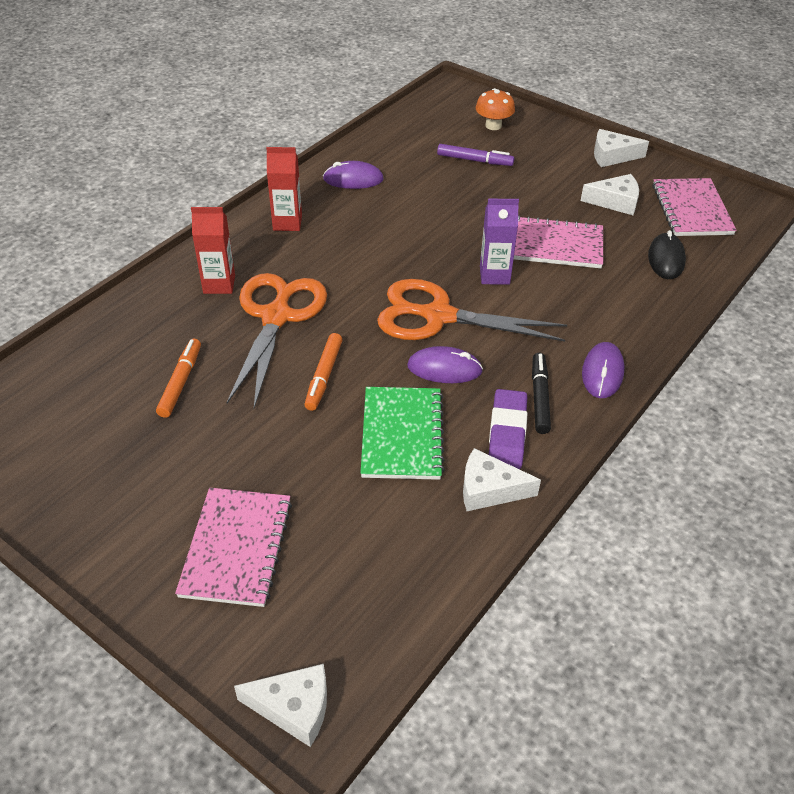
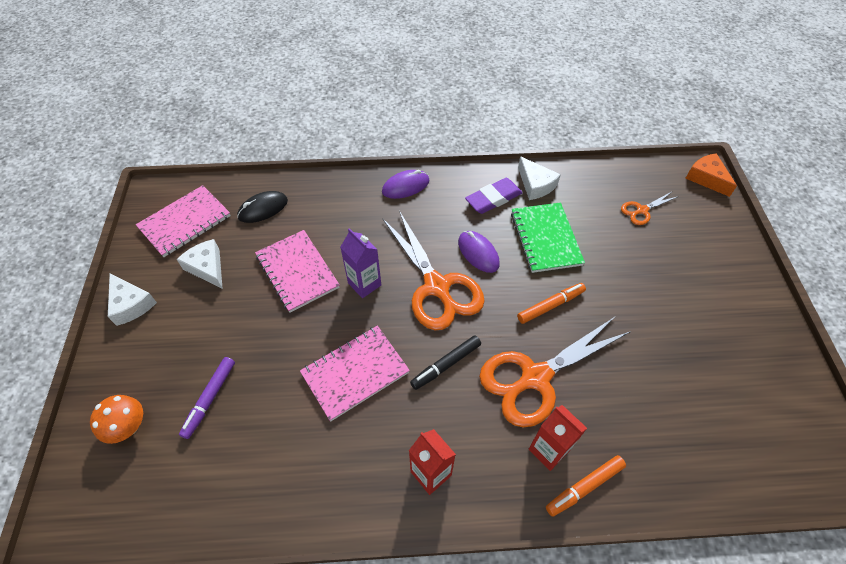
camera: 130 degrees left, 10 degrees up
(180, 382) = (645, 378): orange marker -> orange marker (584, 487)
(236, 548) = (685, 252): pink notebook -> pink notebook (355, 373)
(293, 708) = (706, 178): white cheese -> orange cheese
(335, 564) = (642, 210): none -> orange scissors
(353, 179) = (320, 476): purple mouse -> none
(402, 435) = (545, 238): green notebook -> green notebook turned 60 degrees counterclockwise
(474, 160) = (210, 399): purple marker -> purple marker turned 135 degrees counterclockwise
(539, 397) = (453, 200): black marker -> black marker (446, 365)

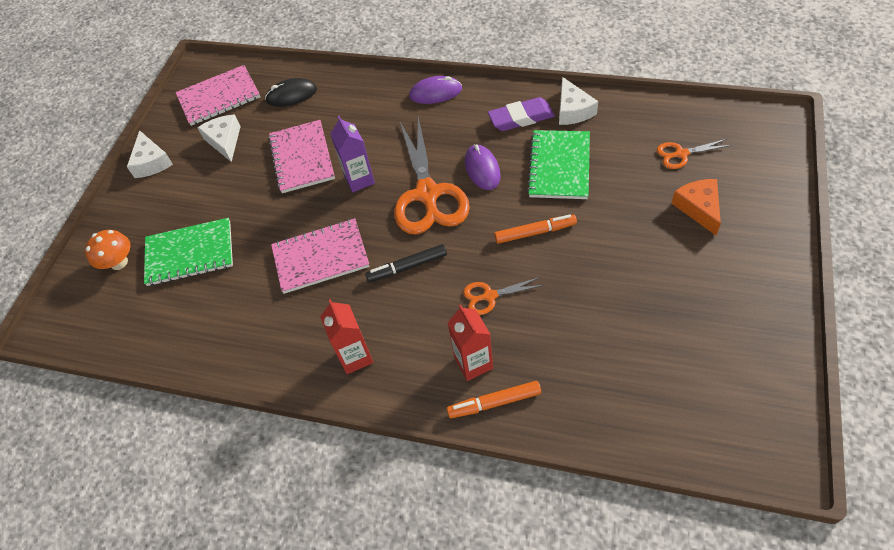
camera: 25 degrees right, 0 degrees up
(210, 399) = (190, 253): purple marker -> green notebook
(535, 377) = (490, 296): orange scissors -> orange scissors, size x0.46
(706, 178) = (777, 131): orange cheese -> orange cheese (699, 208)

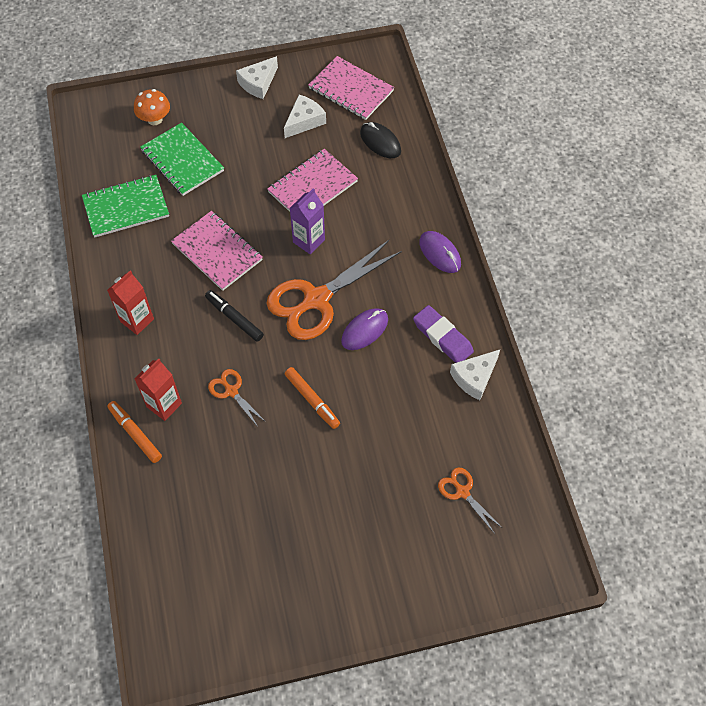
camera: 55 degrees right, 5 degrees up
(559, 166) = (397, 392): green notebook -> green notebook (126, 207)
(699, 208) = (401, 527): orange cheese -> none

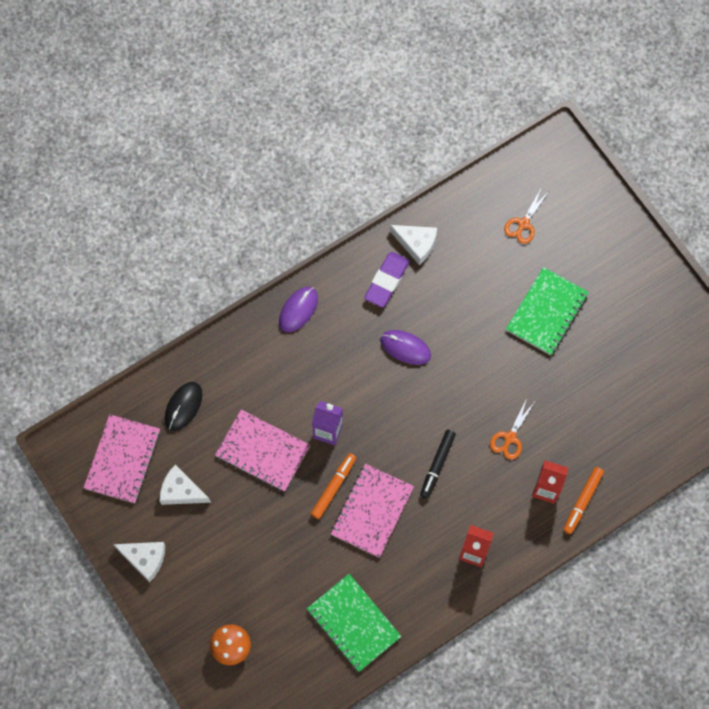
camera: 110 degrees left, 10 degrees up
(182, 161) = (275, 593): green notebook -> green notebook (546, 312)
(312, 400) = (491, 367): orange marker -> orange marker (333, 487)
(317, 299) = (389, 400): orange scissors -> none

